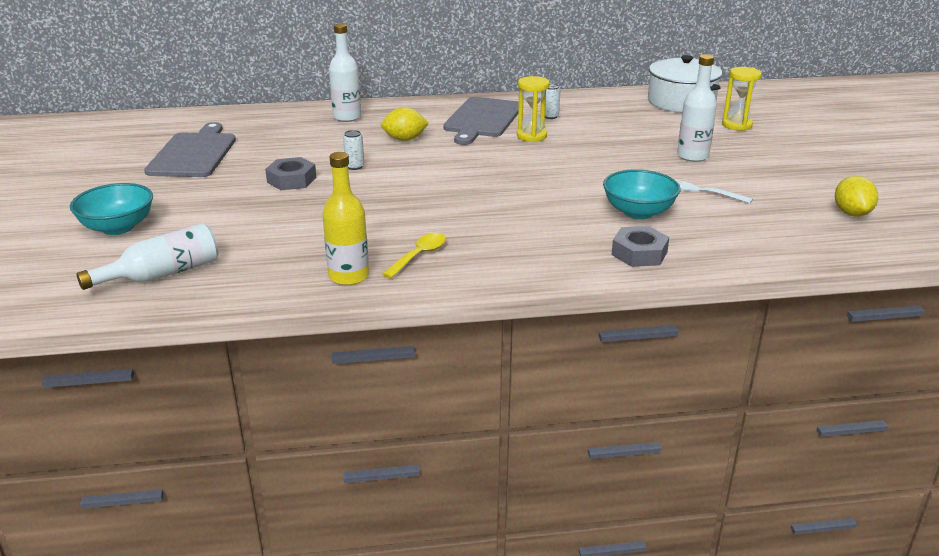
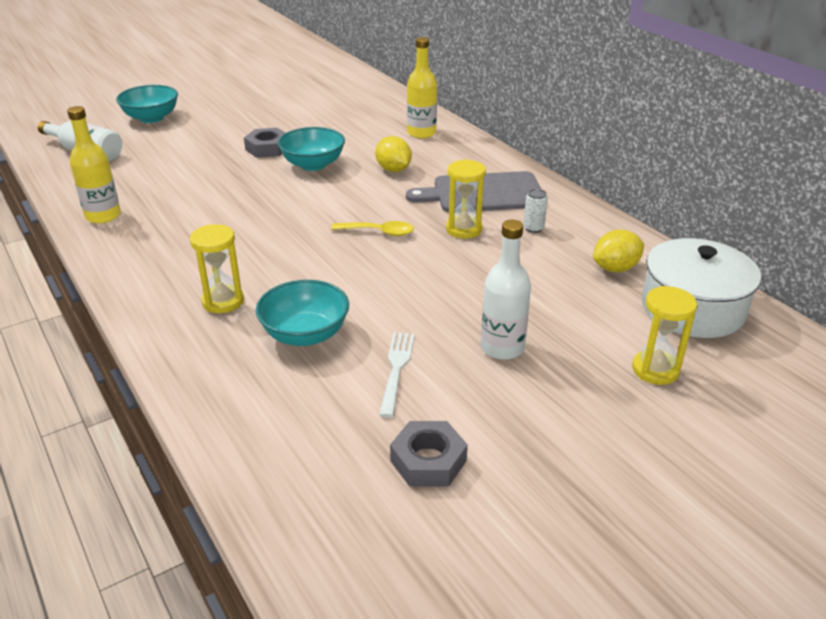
camera: 65 degrees right, 5 degrees up
(193, 154) = (291, 102): grey cutting board -> none
(347, 117) = (421, 133): white bottle -> yellow bottle
(354, 166) = (313, 164): white can -> turquoise bowl
(419, 255) = (150, 236): yellow spoon -> yellow spoon (379, 232)
(568, 236) = (223, 301): none -> yellow hourglass
(639, 253) = (202, 352): grey nut -> grey nut (428, 461)
(851, 213) = (410, 522): yellow lemon -> yellow lemon (615, 268)

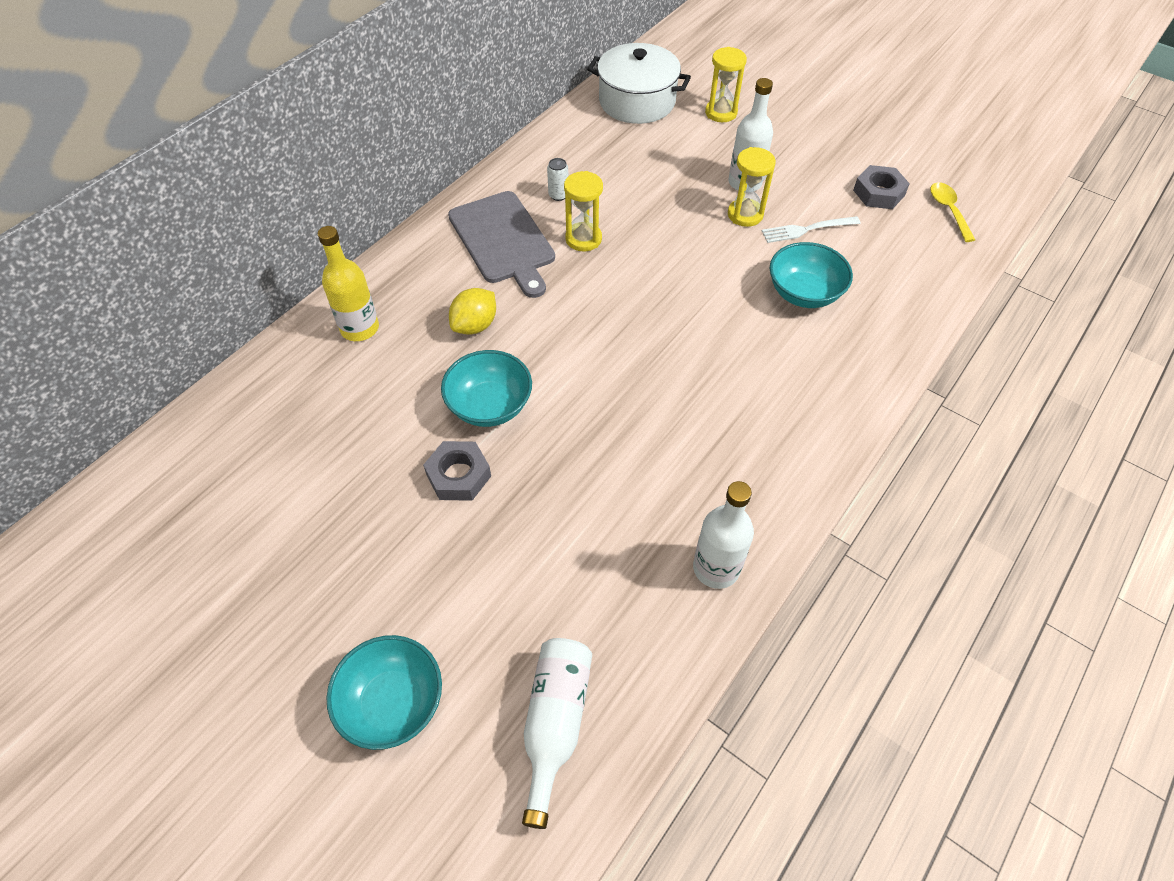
camera: 110 degrees left, 20 degrees up
(103, 216) = (716, 568): yellow bottle -> white bottle
(223, 301) = (798, 367): yellow hourglass -> yellow hourglass (745, 215)
(379, 232) = (619, 296): yellow spoon -> yellow spoon (948, 210)
(615, 268) = (601, 141): yellow lemon -> none

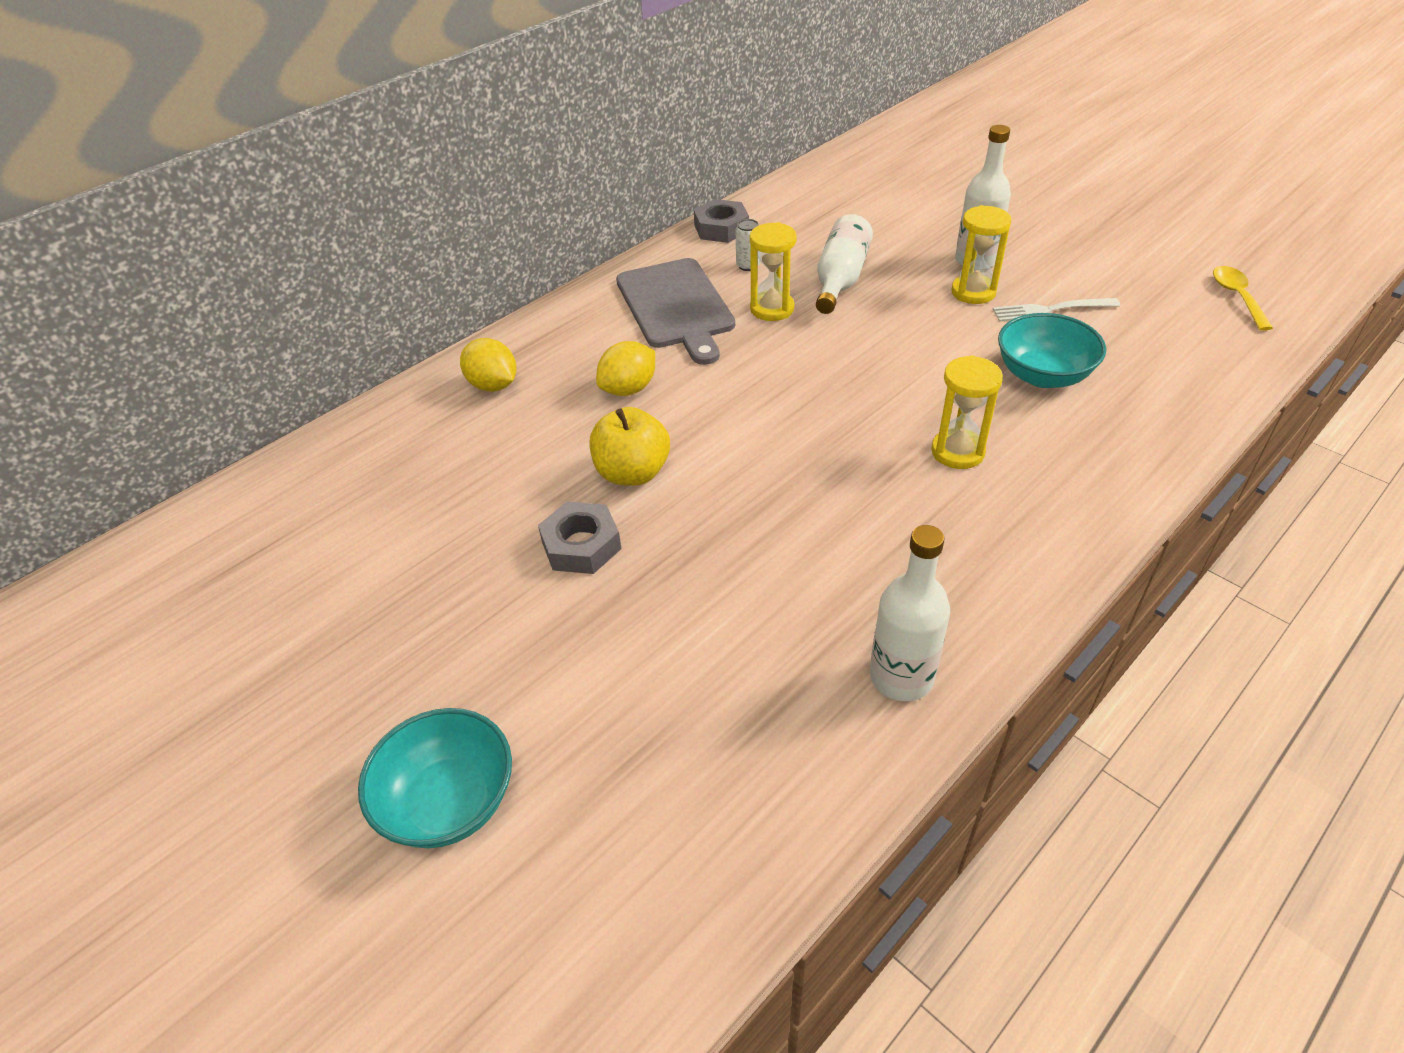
camera: 10 degrees right, 10 degrees down
(360, 328) = (493, 385): yellow bottle -> yellow lemon
(490, 406) = (632, 473): turquoise bowl -> yellow apple
(555, 723) = (658, 849): white bottle -> white bottle (840, 279)
(637, 101) = (852, 180): white pot -> none
(721, 113) = (952, 193): yellow hourglass -> yellow hourglass (957, 452)
(878, 193) = (1145, 276): grey nut -> grey nut (721, 228)

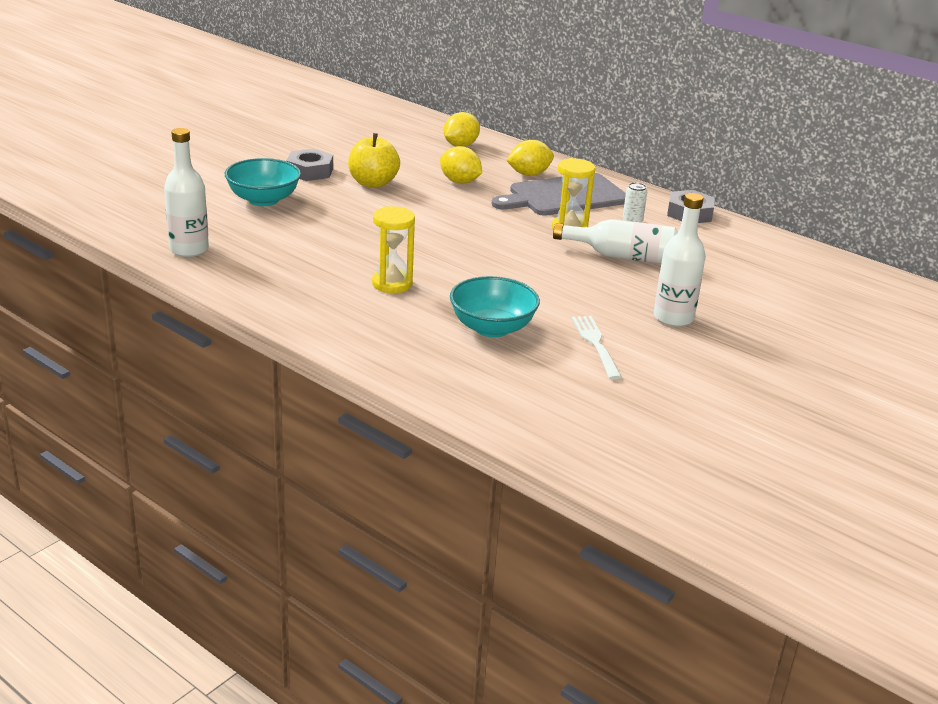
camera: 80 degrees right, 15 degrees down
(449, 801) = (147, 149): turquoise bowl -> turquoise bowl (263, 200)
(605, 330) = (529, 174): none -> yellow lemon
(973, 292) = (617, 311): yellow hourglass -> none
(1237, 297) = (647, 452): yellow spoon -> none

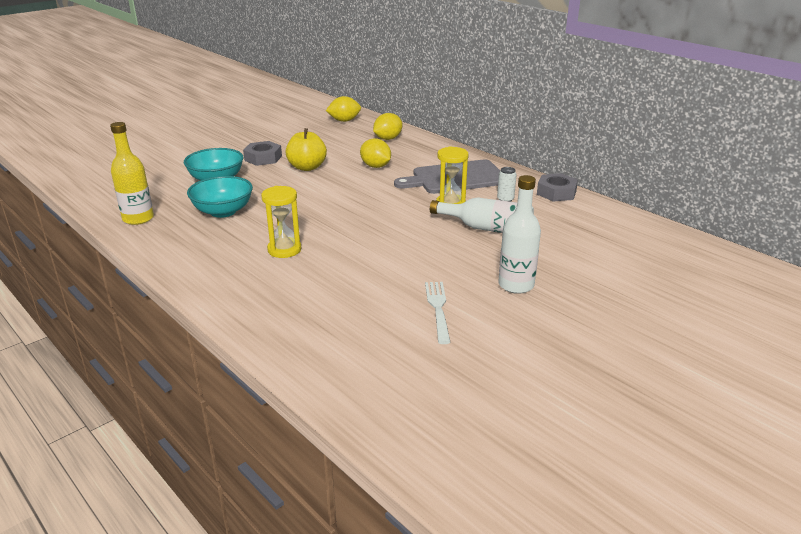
camera: 10 degrees right, 0 degrees up
(189, 249) = (138, 218): white bottle -> yellow bottle
(492, 328) = (352, 291): turquoise bowl -> turquoise bowl (223, 211)
(529, 174) = (433, 160): yellow lemon -> yellow lemon (344, 120)

